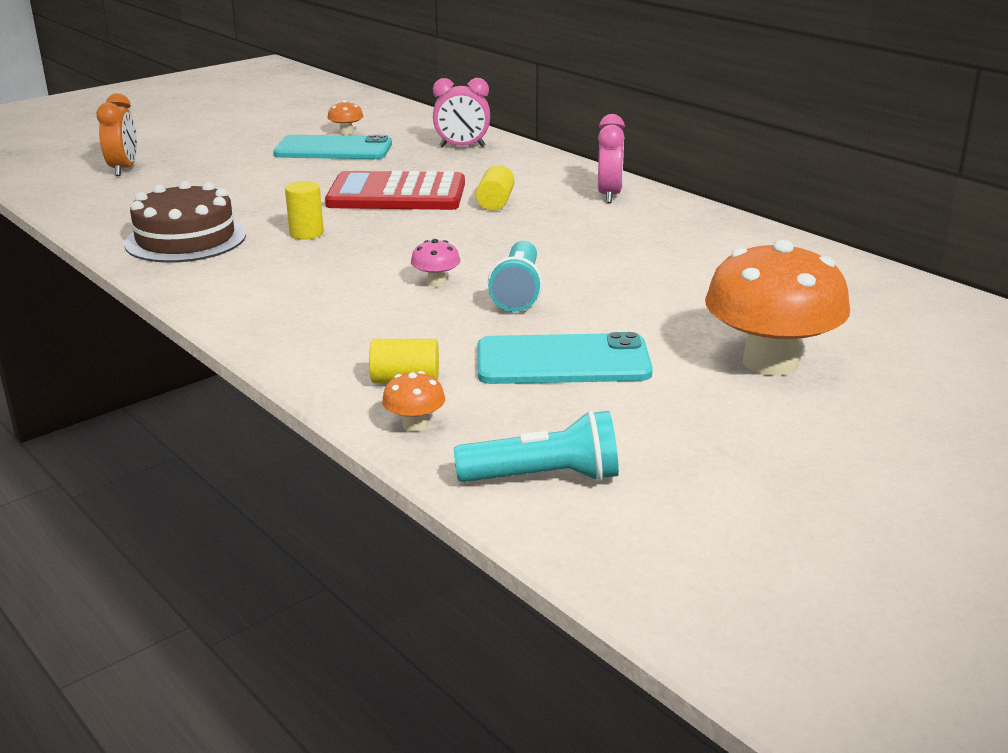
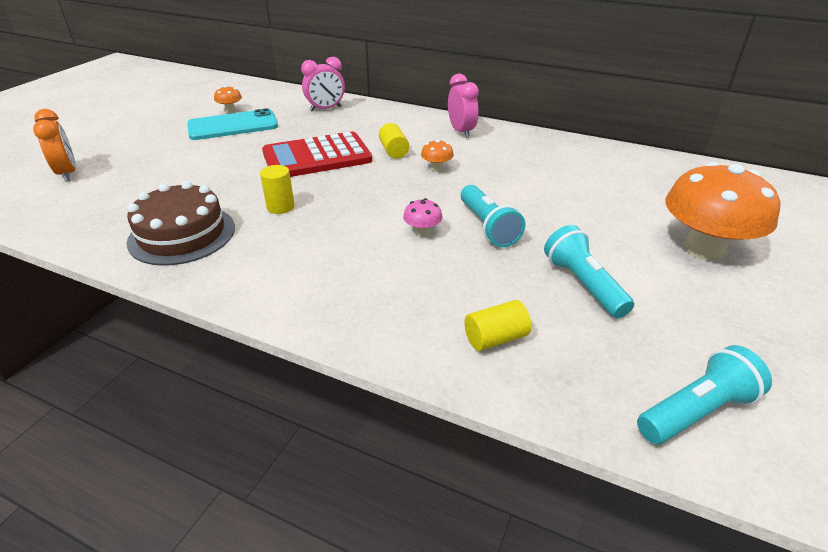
camera: 25 degrees left, 10 degrees up
(415, 425) = (549, 386): orange mushroom -> orange mushroom (436, 168)
(563, 361) = (583, 284): turquoise phone -> turquoise flashlight

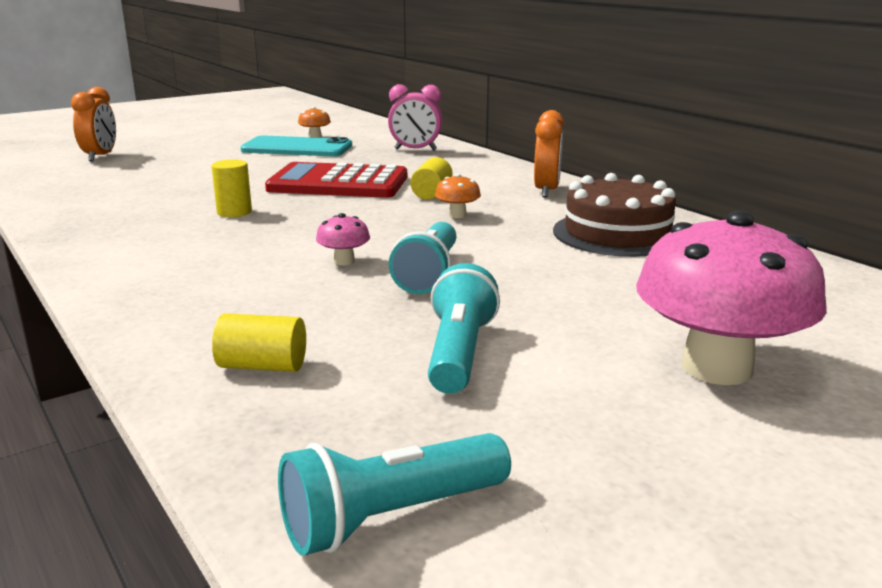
camera: 30 degrees right, 15 degrees down
(182, 234) = (114, 212): brown cake -> brown cake (617, 234)
(461, 132) = (546, 191): pink clock -> orange clock
(696, 411) = (391, 517): turquoise flashlight -> turquoise flashlight turned 150 degrees clockwise
(704, 248) = (717, 368): orange mushroom -> pink mushroom

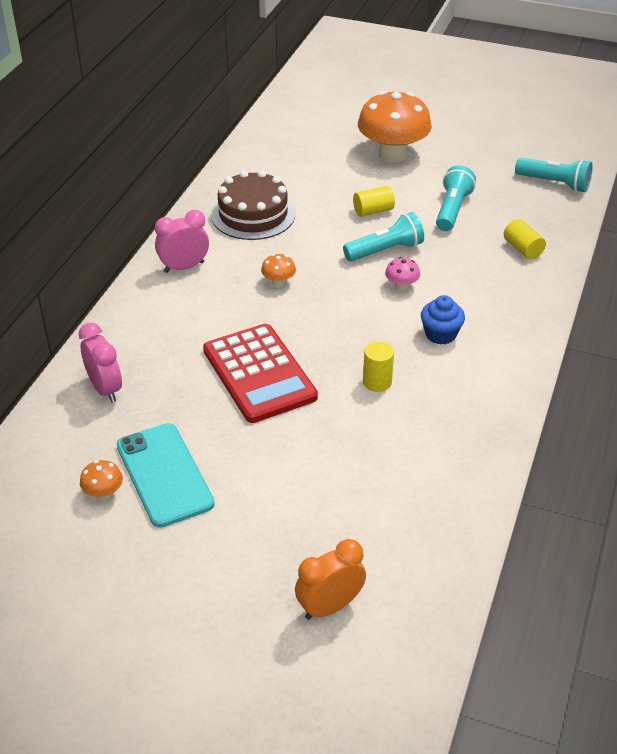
camera: 125 degrees left, 20 degrees up
(229, 253) = (440, 334): none -> blue cupcake
(432, 193) = (239, 315): yellow cylinder -> yellow cylinder (373, 211)
(459, 353) = (452, 209): turquoise flashlight -> turquoise flashlight turned 135 degrees clockwise
(546, 191) = (184, 267): orange clock -> pink clock
(717, 368) = (392, 154): pink mushroom -> orange mushroom

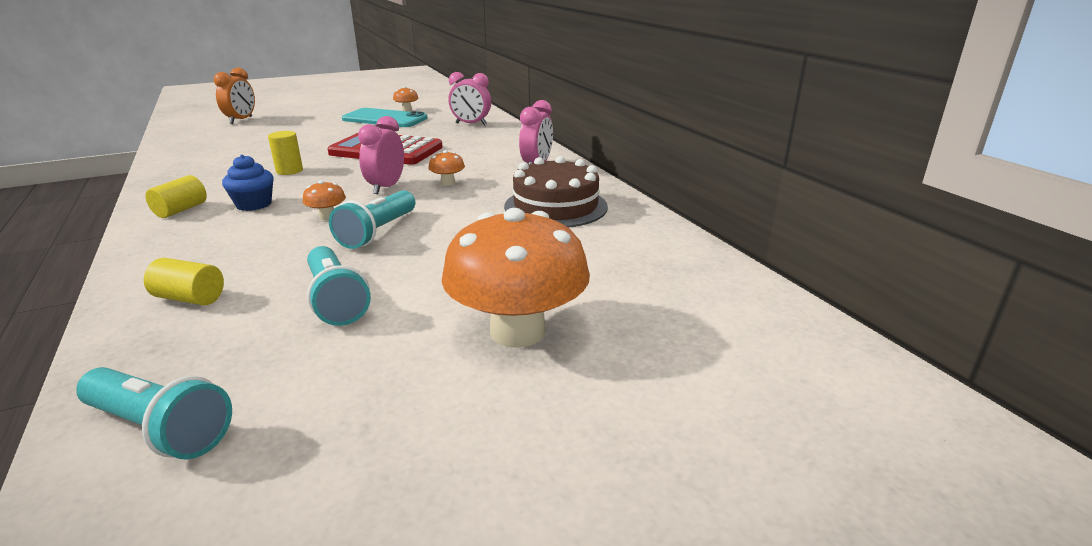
camera: 135 degrees right, 15 degrees down
(328, 302) = (386, 187): none -> pink clock
(373, 211) = (441, 256): yellow cylinder -> yellow cylinder (181, 210)
(401, 286) = (327, 217): pink mushroom -> orange mushroom
(554, 184) = (160, 429): turquoise flashlight -> turquoise flashlight turned 135 degrees counterclockwise

